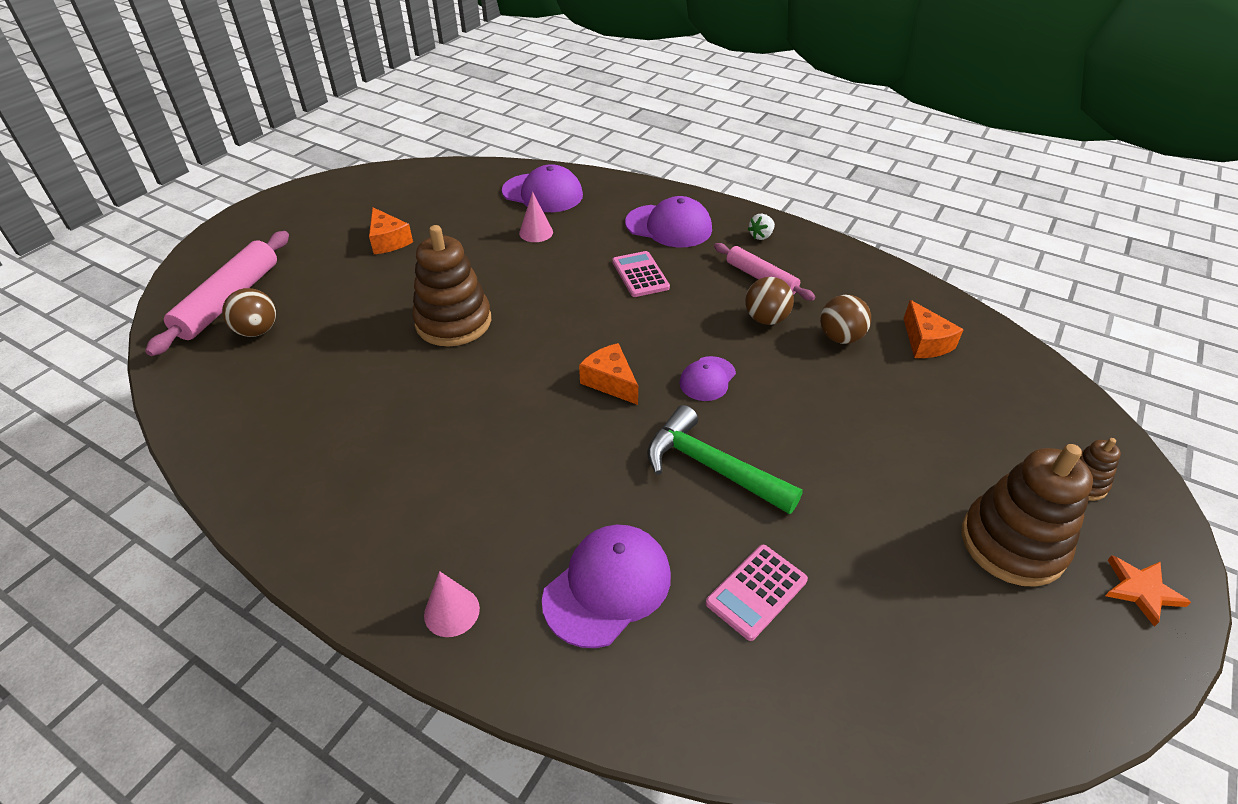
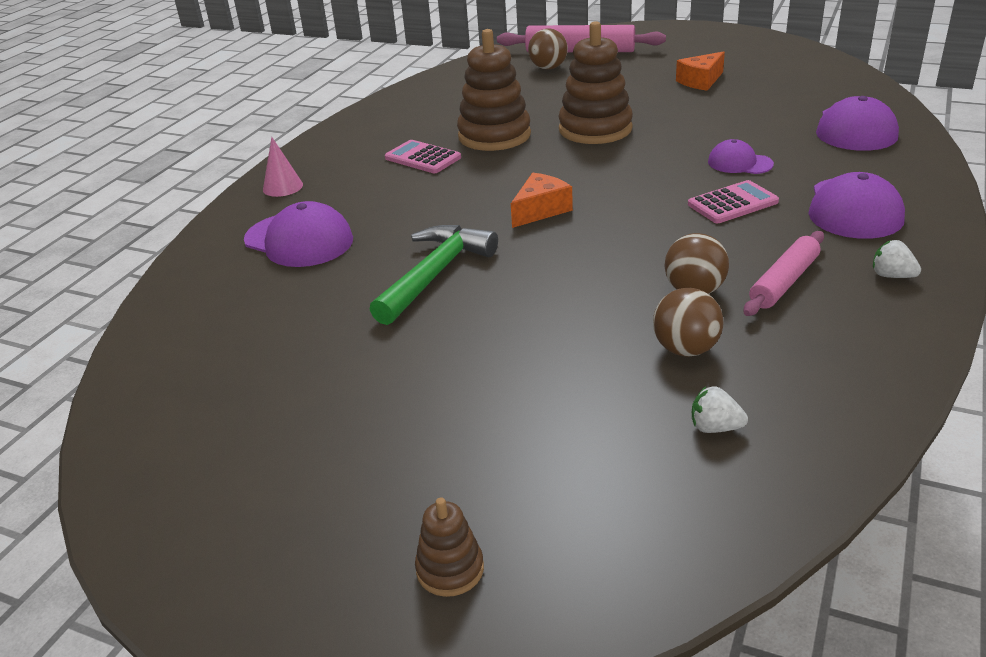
camera: 85 degrees right, 10 degrees down
(536, 232) = (771, 138): pink cone -> none
(707, 379) = (564, 261): purple cap -> purple cap (739, 163)
(756, 592) = (288, 309): pink calculator -> pink calculator (423, 158)
(925, 342) = (715, 428): orange cheese -> white strawberry
(1012, 543) = (341, 482): brown stacking toy -> brown stacking toy (494, 136)
(1141, 590) = (266, 598): orange star -> none

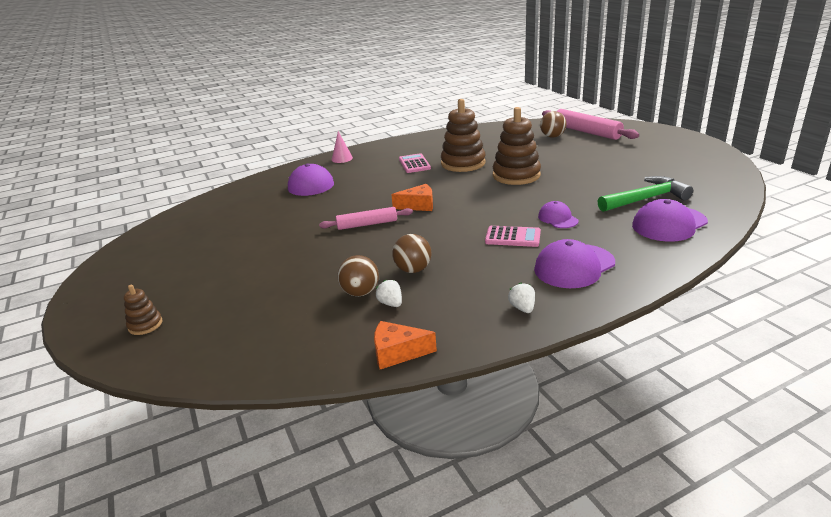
camera: 40 degrees right, 5 degrees down
(435, 274) = (329, 216): green hammer -> green hammer (646, 199)
(701, 81) = (624, 167): orange cheese -> orange cheese (397, 353)
(715, 428) = (309, 329): white strawberry -> white strawberry (391, 303)
(784, 282) = (461, 285): pink rolling pin -> pink rolling pin (367, 224)

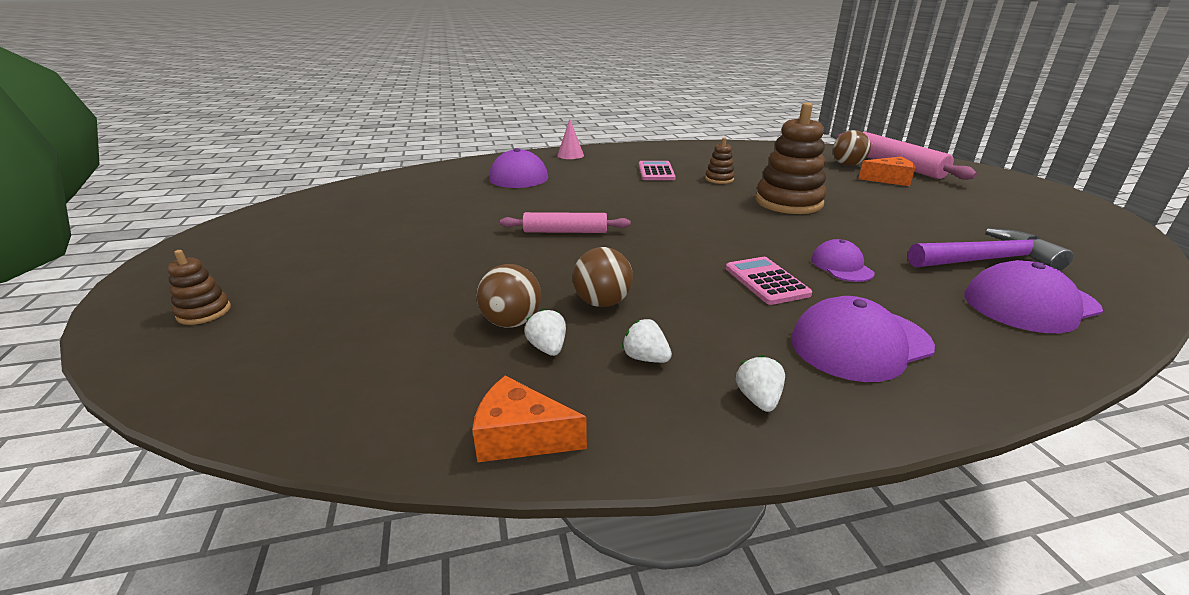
camera: 10 degrees right, 0 degrees up
(418, 205) = (643, 219): orange cheese -> orange cheese (889, 180)
(452, 298) = (645, 358): none -> white strawberry
(463, 163) = (719, 179): brown stacking toy -> brown stacking toy, size x0.48
(513, 237) = (766, 281): pink calculator -> pink calculator turned 135 degrees counterclockwise
(646, 199) = (986, 260): green hammer -> purple hammer

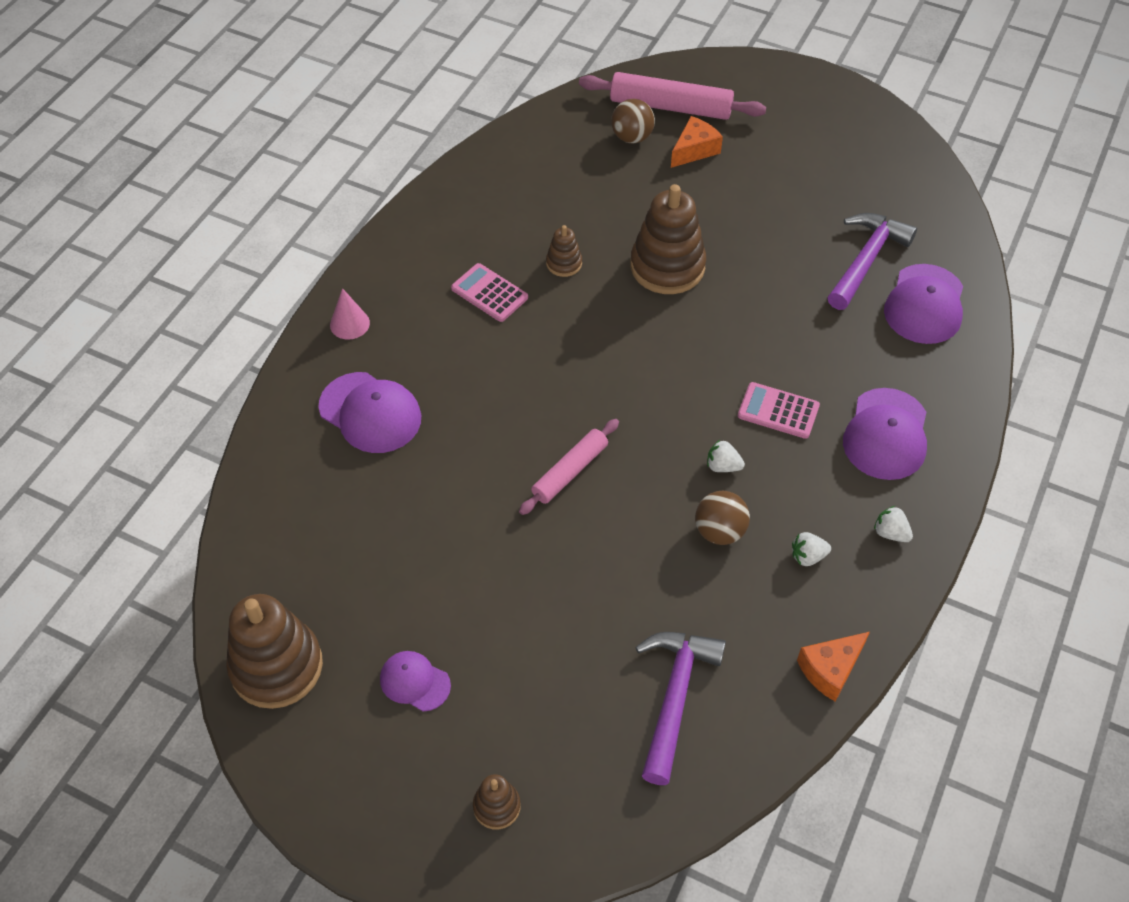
camera: 50 degrees left, 25 degrees up
(298, 209) = (276, 666): none -> brown stacking toy
(389, 350) = (674, 697): none -> purple hammer
(511, 322) = (699, 604): brown ball -> none
(547, 348) = (751, 602): white strawberry -> white strawberry (722, 466)
(841, 266) = (798, 347): purple cap -> purple cap (415, 682)

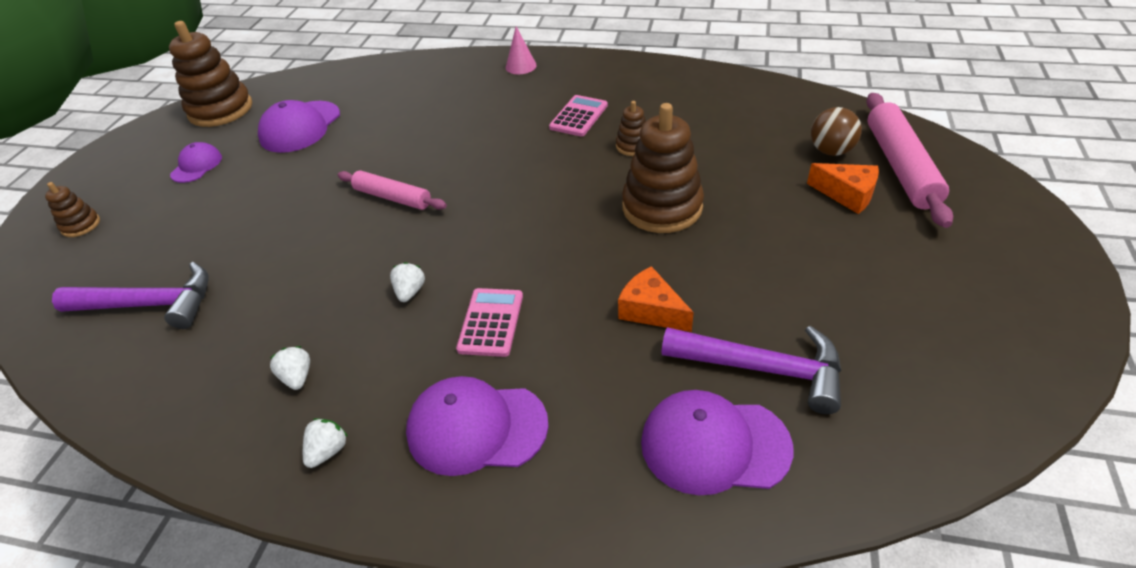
camera: 80 degrees right, 10 degrees down
(370, 413) = (437, 93): purple cap -> purple cap (300, 127)
(719, 531) = (329, 303): brown ball -> none
(830, 669) = (154, 417): orange cheese -> orange cheese (651, 310)

